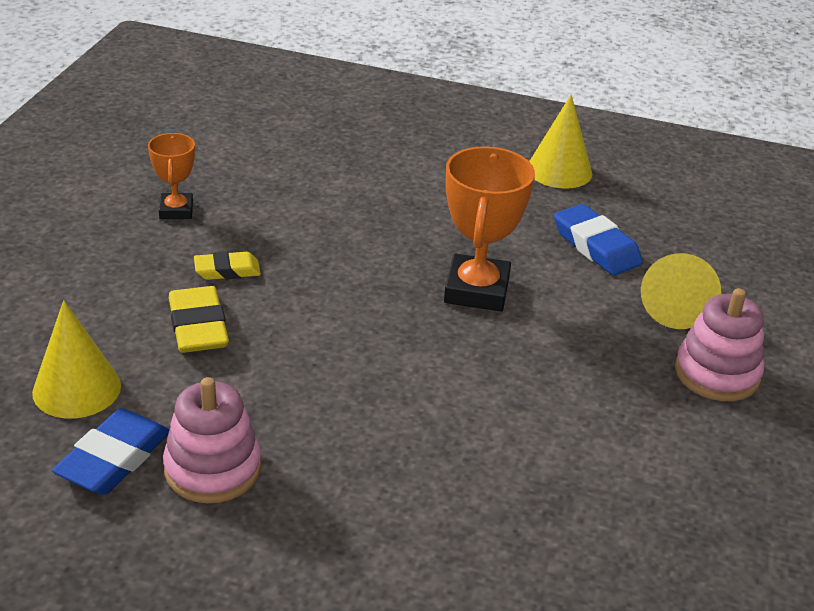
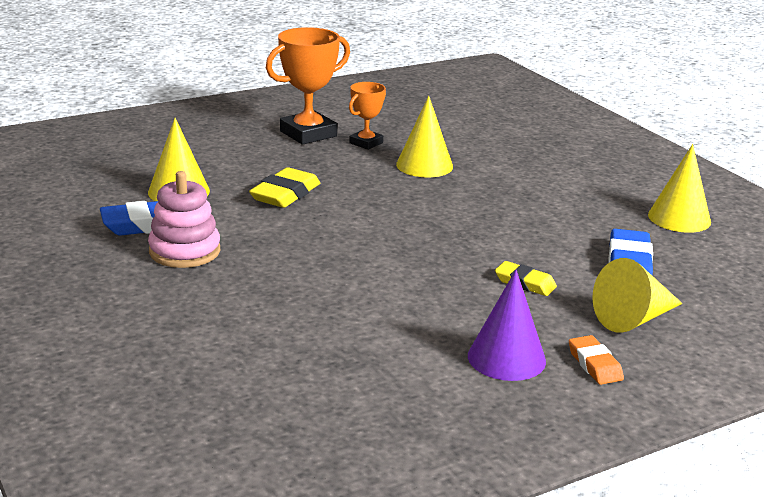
camera: 45 degrees right, 10 degrees down
(227, 270) = (346, 178): yellow eraser -> yellow eraser (525, 283)
(276, 213) = (424, 165): none -> yellow cone
(476, 290) = (490, 249): orange trophy -> orange trophy (308, 134)
(656, 410) = (506, 358): none -> purple cone
(717, 373) = (594, 364): pink stacking toy -> orange eraser

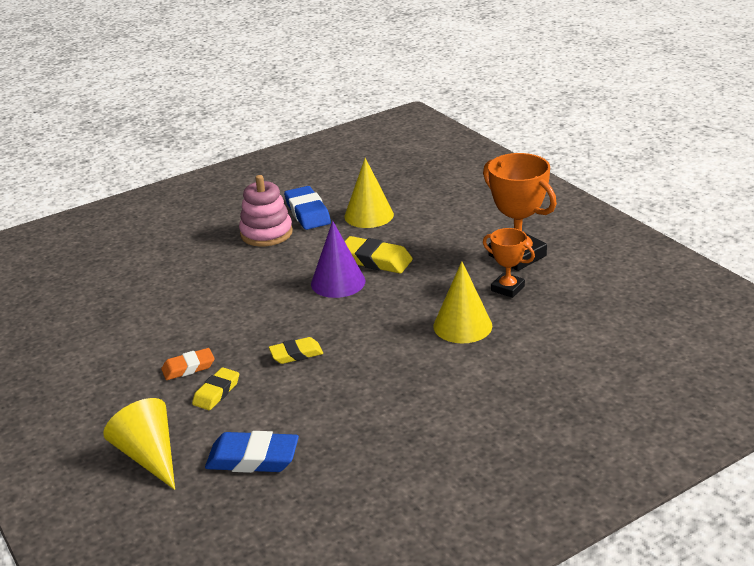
camera: 90 degrees right, 5 degrees up
(460, 240) = (296, 354): none -> yellow eraser
(506, 358) = (97, 384): purple cone -> purple cone (338, 282)
(594, 364) = (79, 429): orange eraser -> orange eraser (188, 368)
(679, 218) = (369, 505): yellow cone -> none

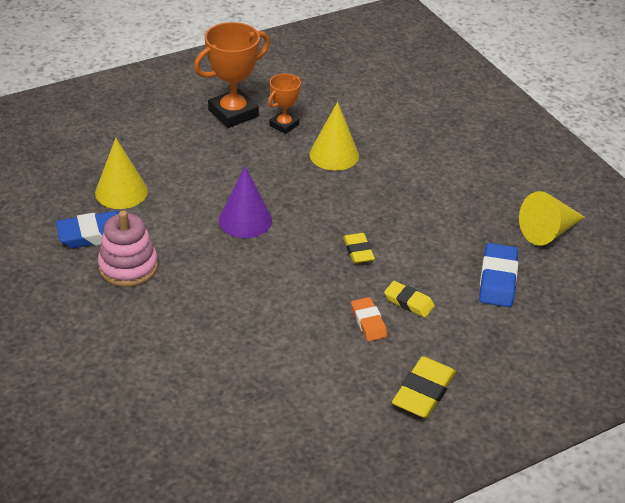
camera: 90 degrees left, 10 degrees up
(149, 456) = (494, 343): yellow cone -> yellow cone (548, 231)
(375, 260) = (212, 194): yellow eraser -> yellow eraser (423, 392)

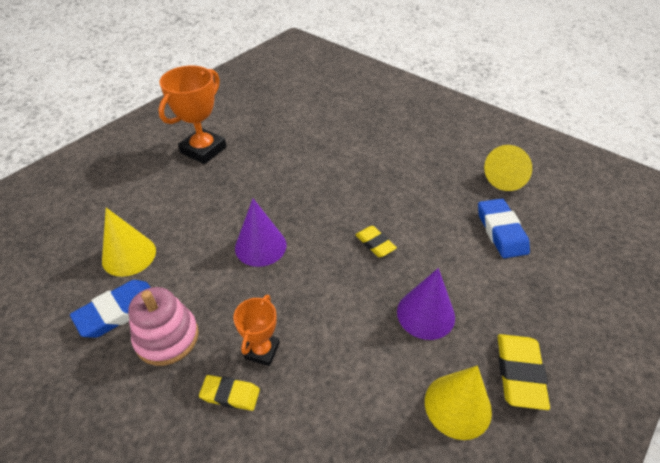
camera: 20 degrees left, 5 degrees up
(284, 125) = (251, 148): orange trophy -> orange trophy (262, 350)
(334, 155) = (306, 162): yellow cone -> yellow cone (457, 406)
(368, 322) = (425, 314): orange eraser -> purple cone
(408, 302) = (446, 279): yellow eraser -> yellow eraser (230, 394)

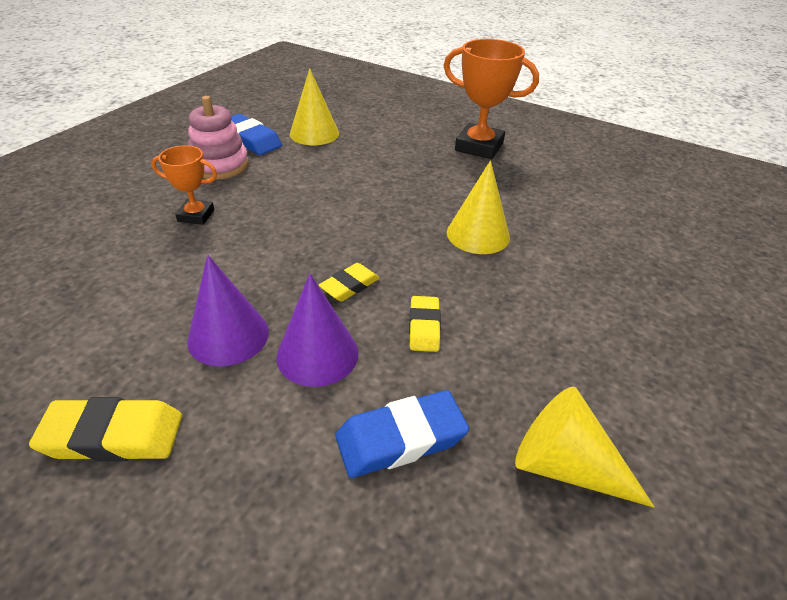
camera: 80 degrees right, 5 degrees down
(230, 394) = (152, 204): yellow eraser -> yellow eraser (424, 327)
(260, 246) = (334, 200): purple cone -> purple cone (317, 354)
(457, 406) = (87, 364): yellow cone -> yellow cone (478, 234)

